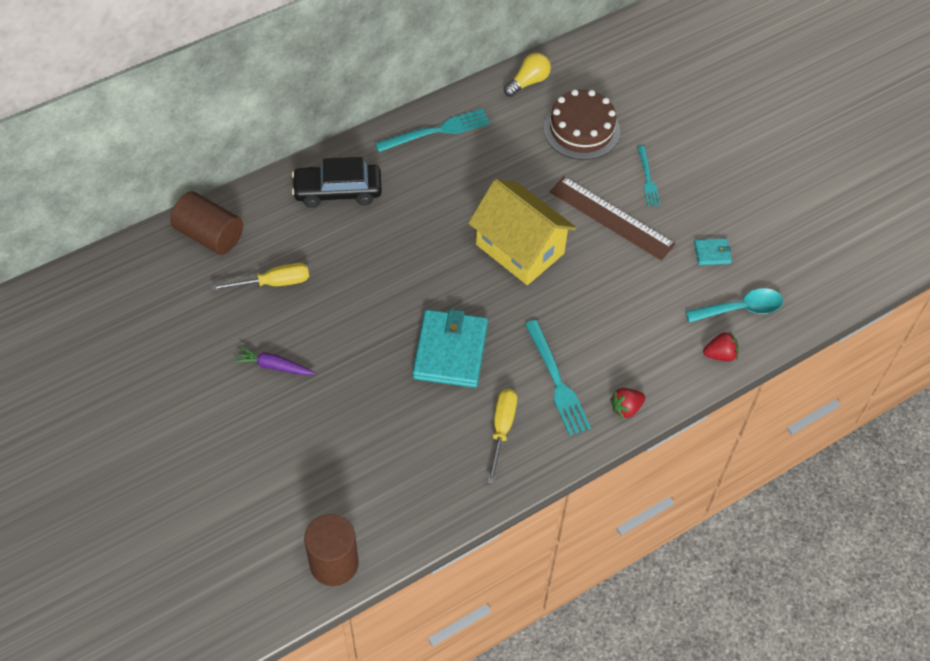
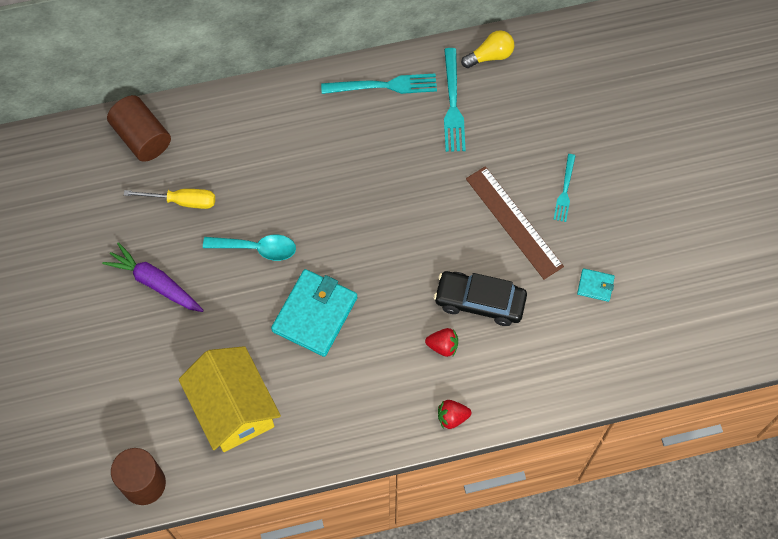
camera: 20 degrees right, 10 degrees up
(273, 366) = (155, 283): purple carrot -> purple carrot, size x1.51
(338, 191) = (271, 124): black car -> black car (480, 301)
(501, 429) = (332, 404): yellow screwdriver -> none
(520, 249) = (416, 230): yellow house -> yellow house (233, 408)
(556, 381) = (399, 371): turquoise fork -> turquoise fork (452, 104)
(581, 130) = (521, 121): brown cake -> none
(720, 354) = (560, 391): red strawberry -> red strawberry (443, 346)
(741, 309) = (599, 350): turquoise spoon -> turquoise spoon (257, 248)

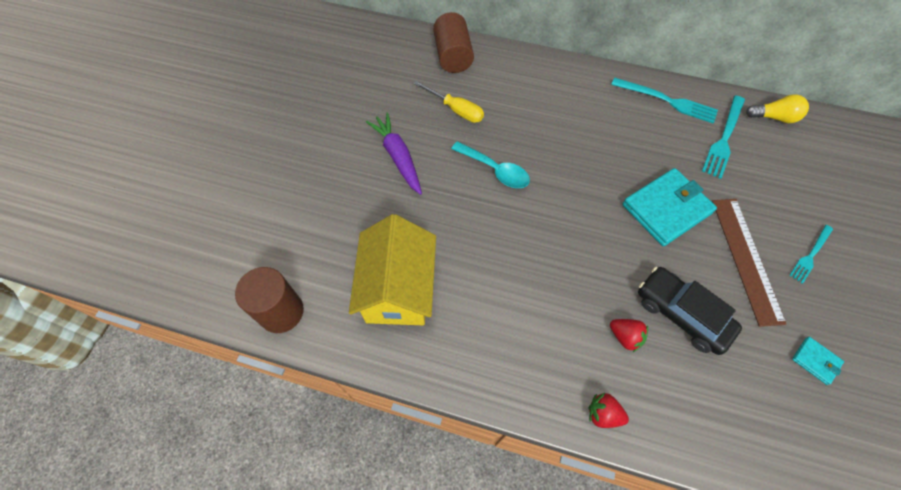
camera: 30 degrees right, 5 degrees down
(315, 314) = (516, 246): turquoise wallet -> turquoise wallet (666, 209)

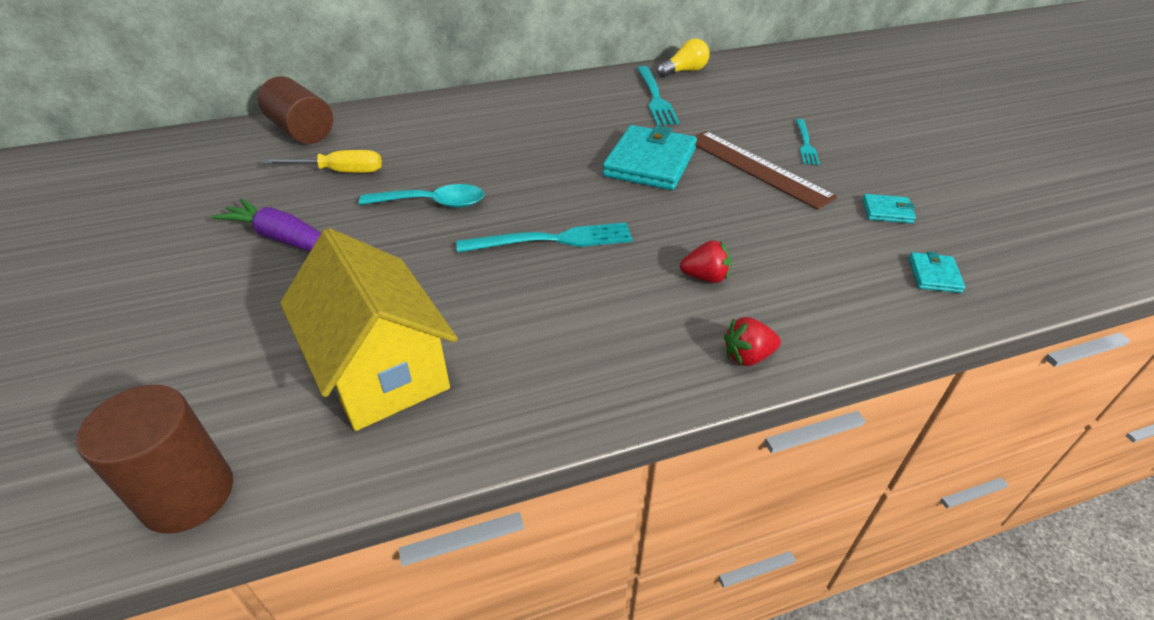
camera: 35 degrees left, 20 degrees down
(667, 101) = (578, 91): turquoise fork -> turquoise fork (551, 240)
(681, 314) = (741, 233): black car -> none
(795, 438) = (934, 275): none -> turquoise wallet

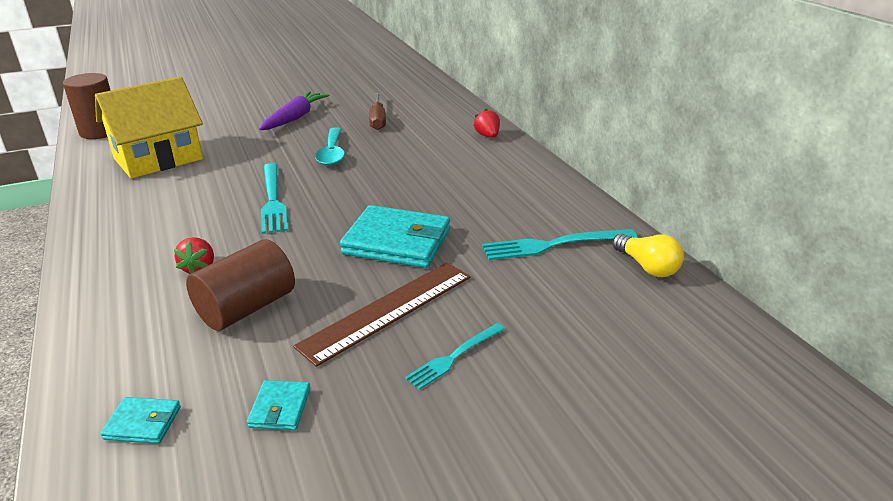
camera: 85 degrees right, 10 degrees down
(302, 131) = (436, 101): brown cylinder -> brown cylinder (246, 308)
(340, 172) = (378, 120): yellow screwdriver -> brown screwdriver
(747, 356) = (93, 284): red strawberry -> red strawberry (487, 136)
(805, 143) = (454, 357): turquoise fork -> turquoise fork turned 45 degrees counterclockwise

